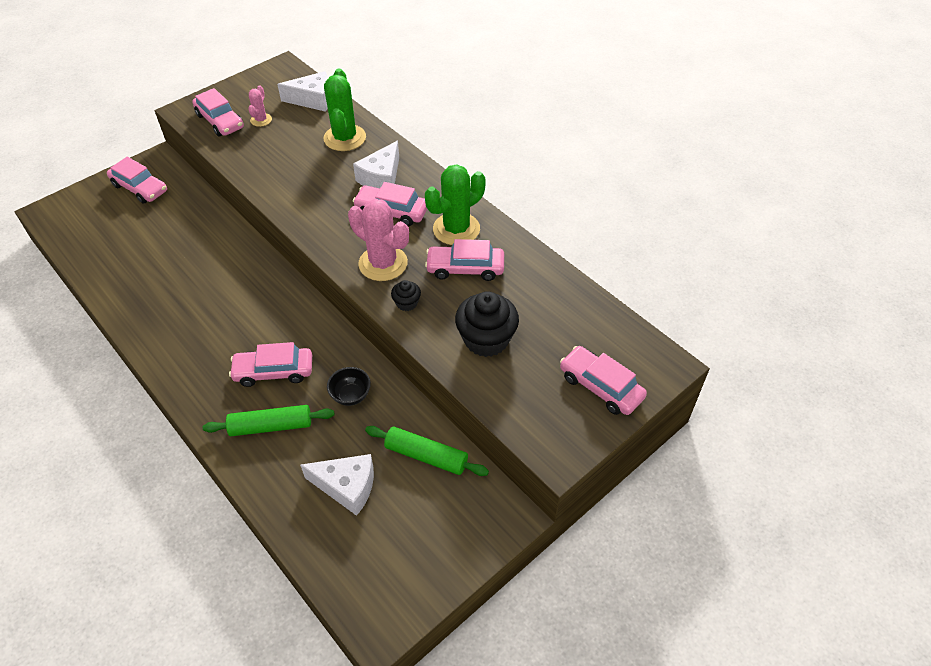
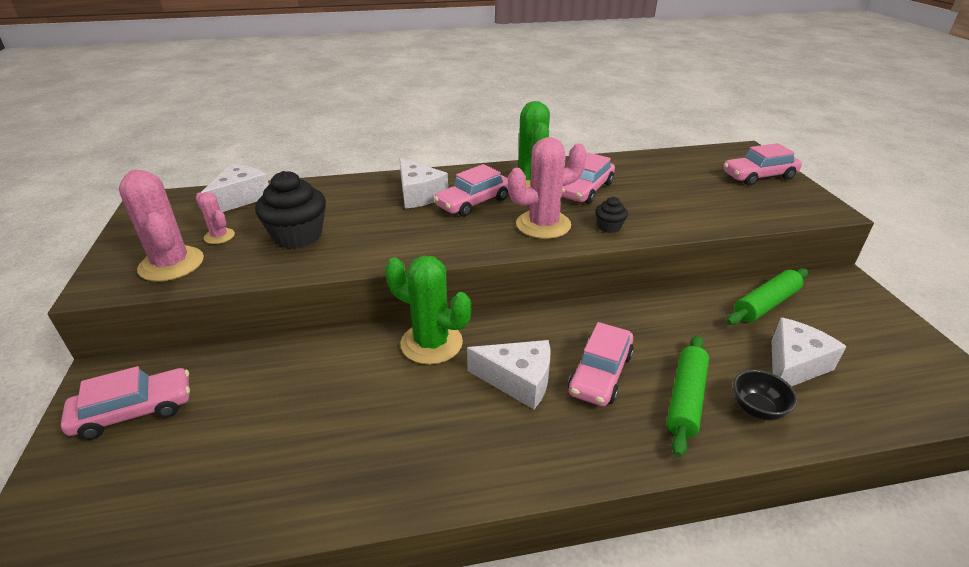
camera: 60 degrees left, 15 degrees down
(220, 121) = (171, 264): pink car -> pink cactus
(244, 332) = (518, 381): none -> white cheese
(345, 138) = (331, 197): green cactus -> green cactus (431, 343)
(351, 395) = (667, 327): black bowl -> black bowl (756, 409)
(486, 339) = (681, 204): black cupcake -> black cupcake (298, 236)

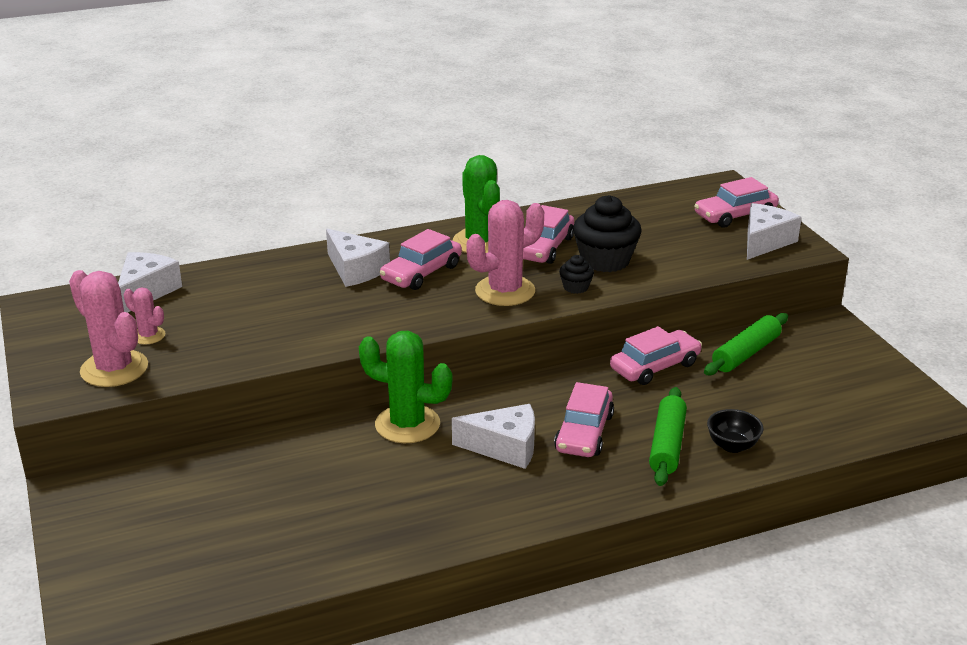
camera: 10 degrees left, 5 degrees down
(134, 411) = (127, 514): pink car -> pink car (655, 366)
(298, 236) = (238, 327): black cupcake -> black cupcake (605, 260)
(793, 365) = (769, 406): white cheese -> white cheese (765, 241)

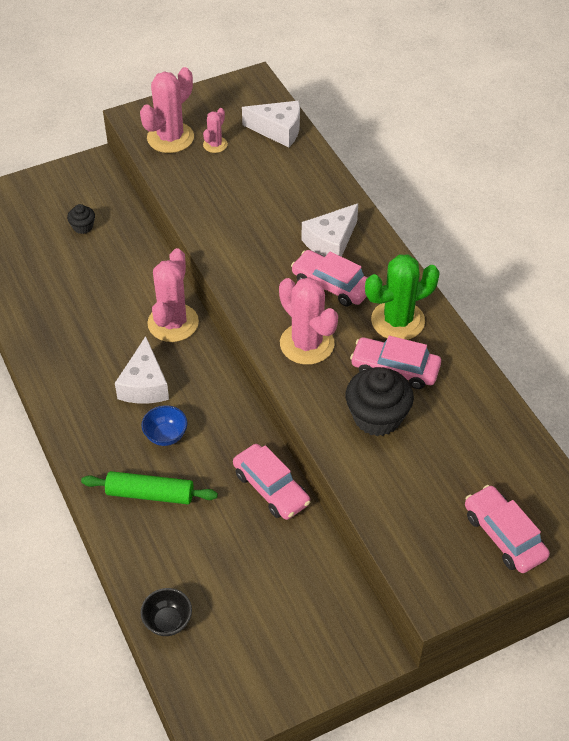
camera: 85 degrees right, 20 degrees up
(407, 424) = (173, 323): green cactus -> pink cactus
(575, 287) = (320, 395): black cupcake -> black cupcake (83, 227)
(584, 433) = (166, 436): pink car -> blue bowl
(732, 446) = (150, 542): black bowl -> black bowl (168, 621)
(746, 353) = (302, 564): green rolling pin -> none
(765, 241) = (445, 559): white cheese -> none

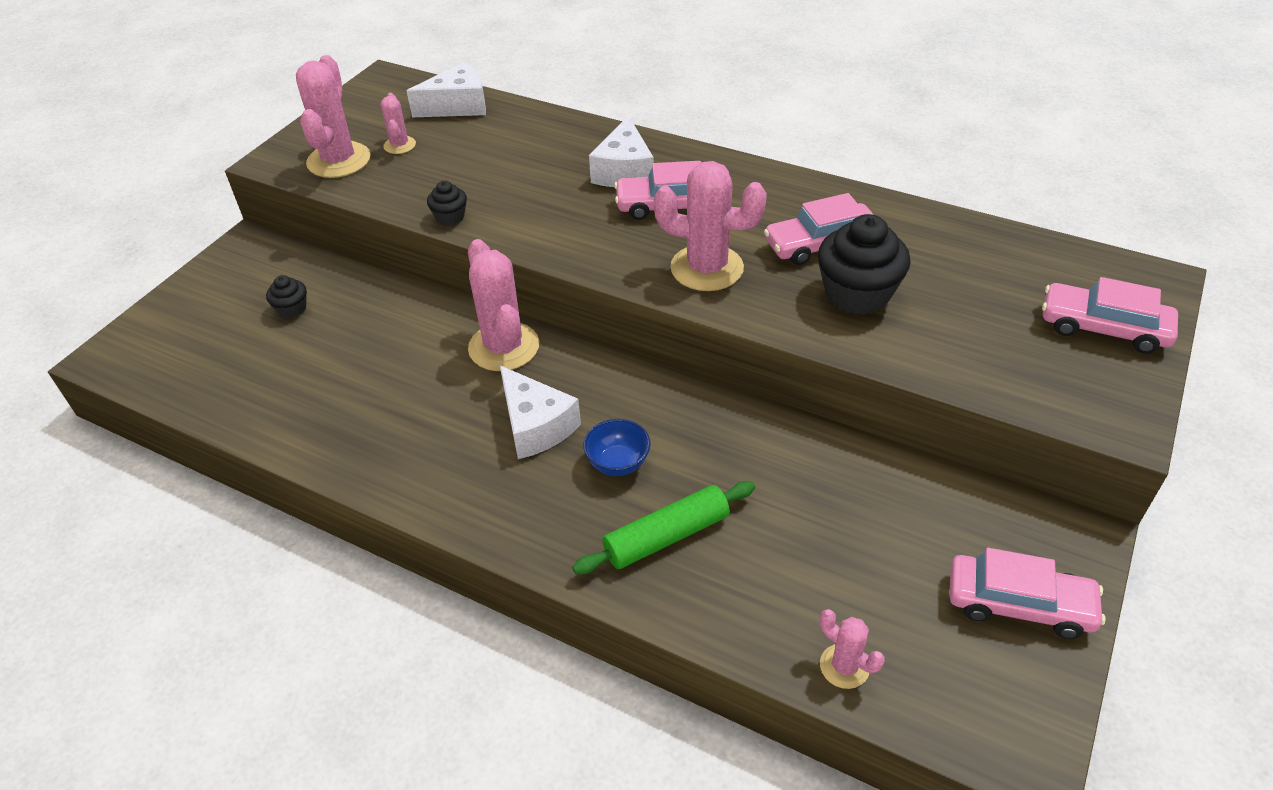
camera: 35 degrees left, 5 degrees down
(168, 621) = (844, 666): black bowl -> pink cactus
(196, 218) = (450, 217): none -> black cupcake
(271, 488) = (793, 445): pink car -> pink car (1019, 604)
(397, 321) = (771, 203): green cactus -> none

